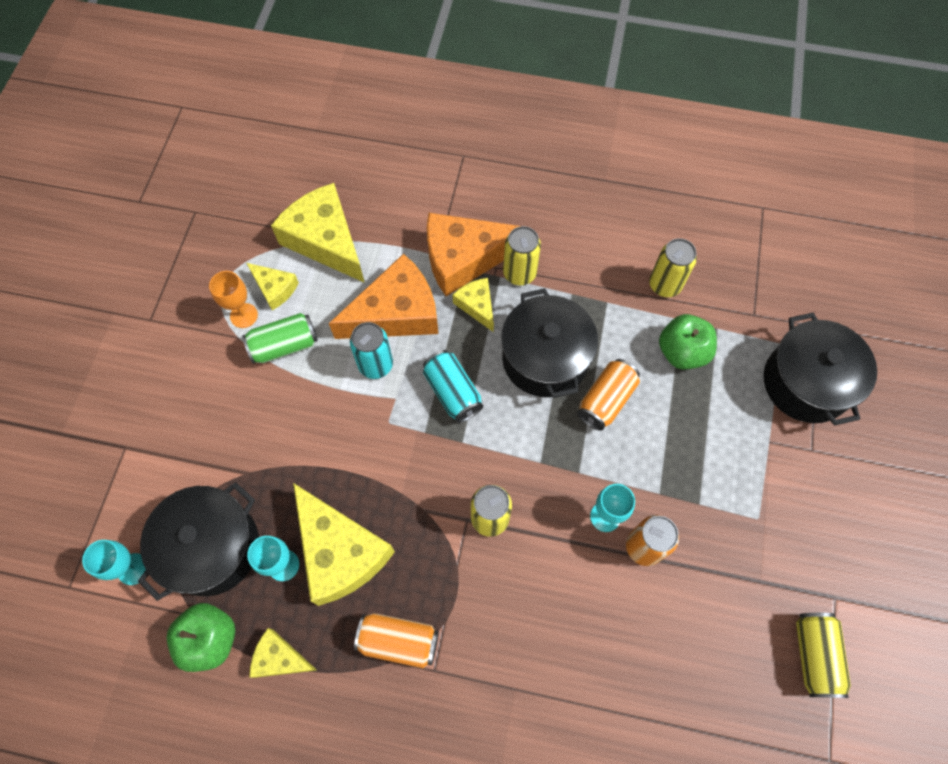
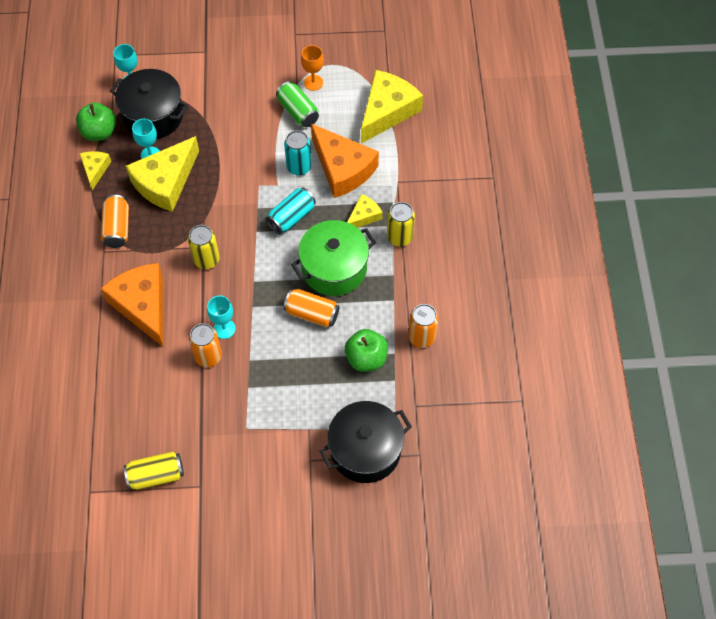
camera: 75 degrees right, 5 degrees down
(275, 289) = (339, 93): yellow cheese -> none
(464, 258) = (401, 199): orange cheese -> orange cheese (143, 305)
(545, 358) = (334, 268): black pot -> green pot
(664, 285) = (421, 337): yellow can -> orange can

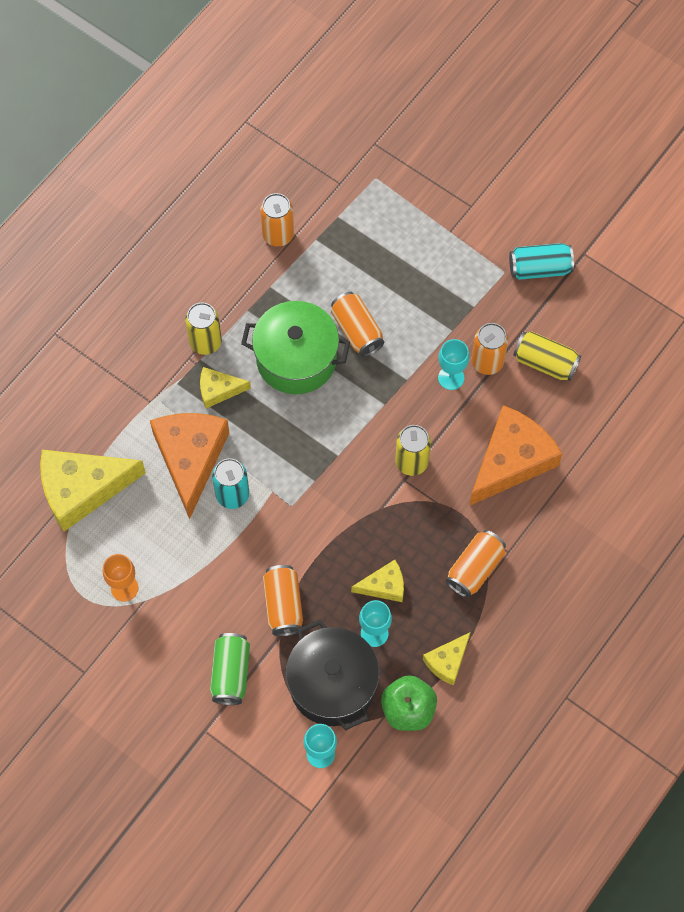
camera: 140 degrees left, 5 degrees up
(143, 305) = (511, 461): orange cheese -> orange cheese turned 150 degrees counterclockwise
(156, 475) = (616, 290): yellow can -> yellow can (545, 362)
(165, 182) = (384, 586): yellow cheese -> yellow cheese, size x0.51
(216, 133) = (283, 605): none -> orange can
(291, 217) = (289, 444): turquoise can -> turquoise can (539, 268)
(298, 112) = (174, 563): green can -> green can (231, 673)
(365, 450) = (416, 179): black pot -> none
(366, 358) = (344, 253): green apple -> none

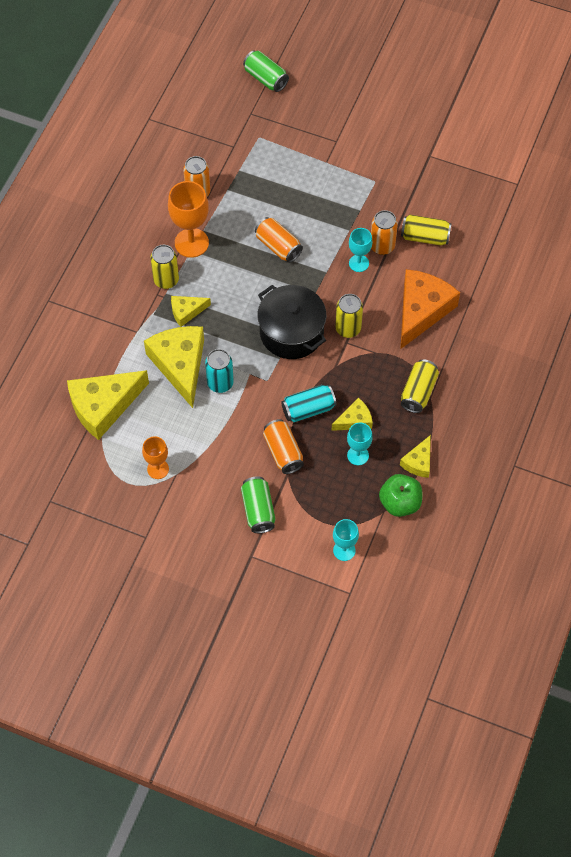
camera: 15 degrees left, 5 degrees down
(190, 458) = (180, 365): orange cheese -> yellow cheese
(251, 300) = (191, 243): none -> orange goblet
(296, 359) = (239, 276): green pot -> none
(332, 684) = (338, 499): black pot -> black pot (291, 332)
(407, 100) = (266, 78): none -> green can
(475, 569) = (418, 392): orange can -> yellow can
(539, 268) = (400, 173): turquoise can -> turquoise can (308, 409)

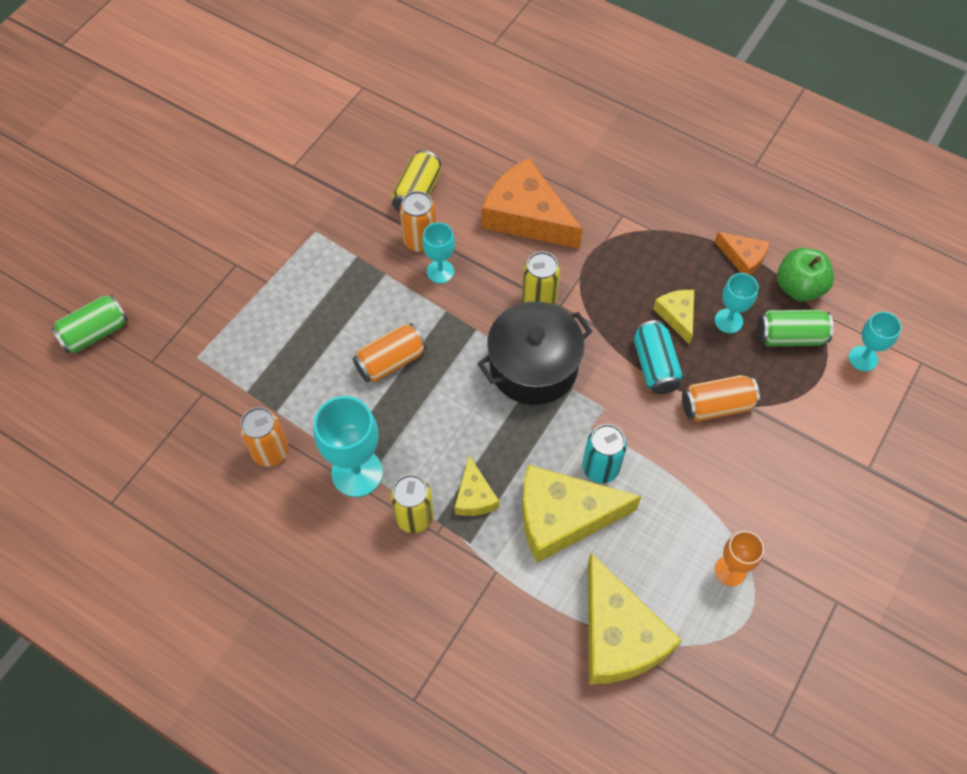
camera: 80 degrees left, 0 degrees up
(191, 243) = (357, 473): orange goblet -> turquoise goblet
(258, 510) = (801, 449): green can -> green can (790, 336)
(418, 392) = (644, 240): yellow can -> none
(418, 462) = (743, 258): yellow cheese -> orange cheese

